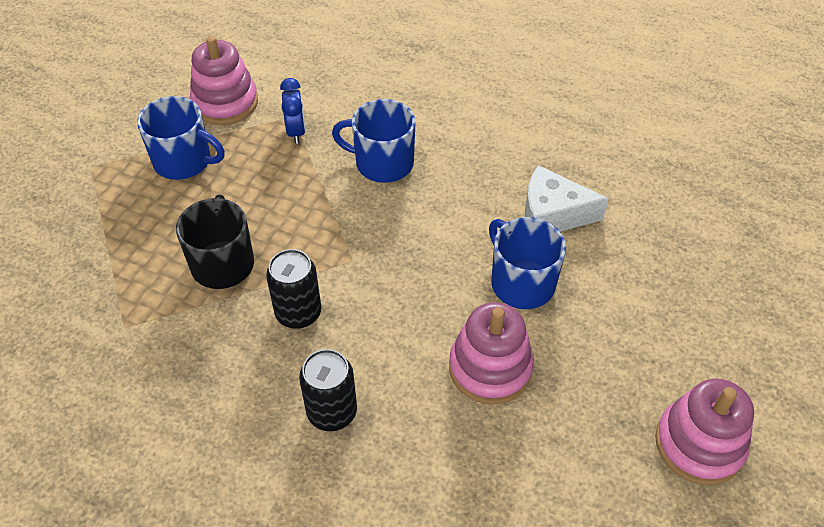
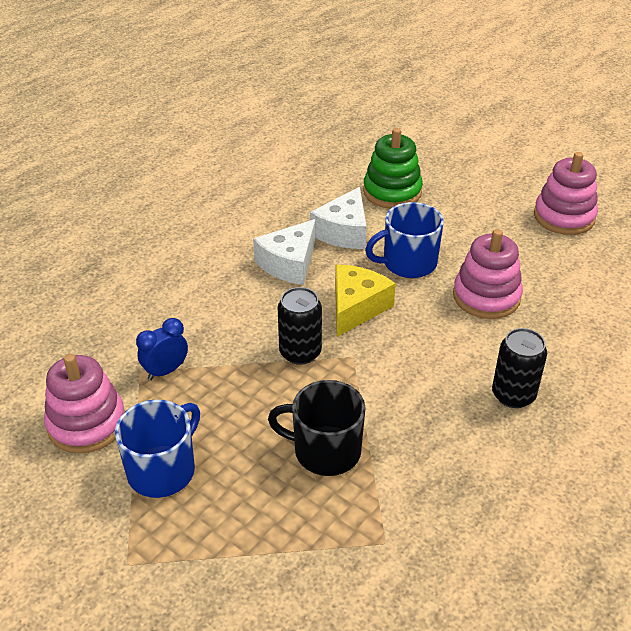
camera: 75 degrees left, 10 degrees down
(296, 132) = (165, 371): blue clock -> blue clock turned 45 degrees counterclockwise
(298, 313) = (403, 402): black can -> black can (300, 352)
(382, 163) = (240, 317): blue mug -> none
(427, 249) = (356, 307): none -> yellow cheese
(477, 181) = (289, 263): none -> white cheese
(653, 245) = (392, 192): none -> green stacking toy

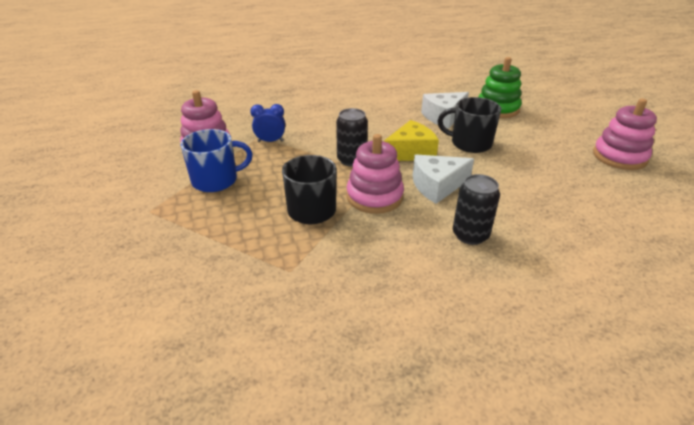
camera: 35 degrees right, 5 degrees down
(289, 263) = (393, 120): white cheese -> white cheese (437, 186)
(408, 263) = (469, 143): blue mug -> black mug
(486, 296) = (508, 177): pink stacking toy -> pink stacking toy (374, 197)

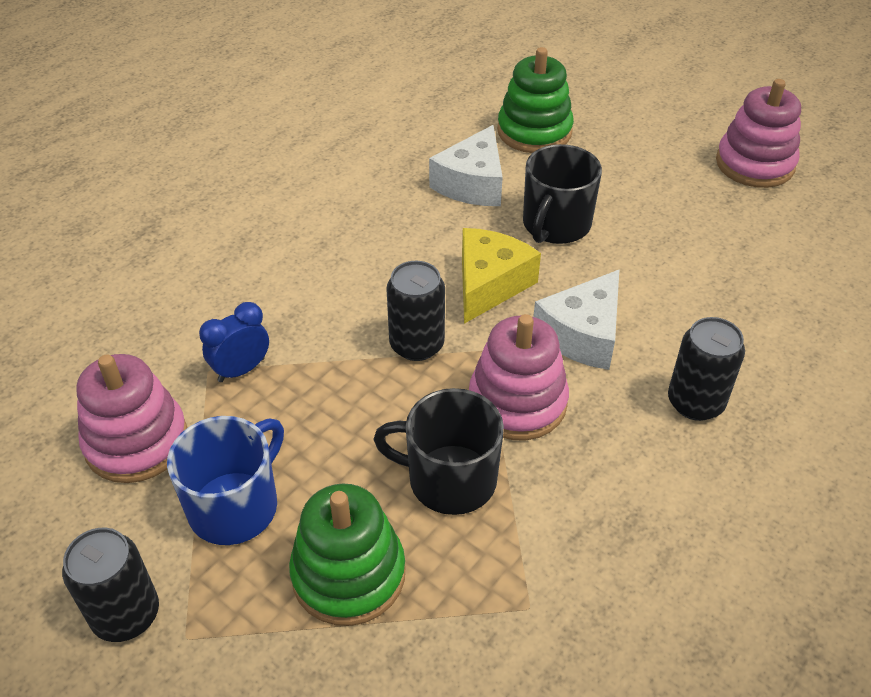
camera: 35 degrees left, 10 degrees up
(140, 194) = (126, 614): none -> black can
(230, 221) = (348, 574): none -> green stacking toy
(469, 143) = (555, 225): black mug -> black mug turned 45 degrees counterclockwise

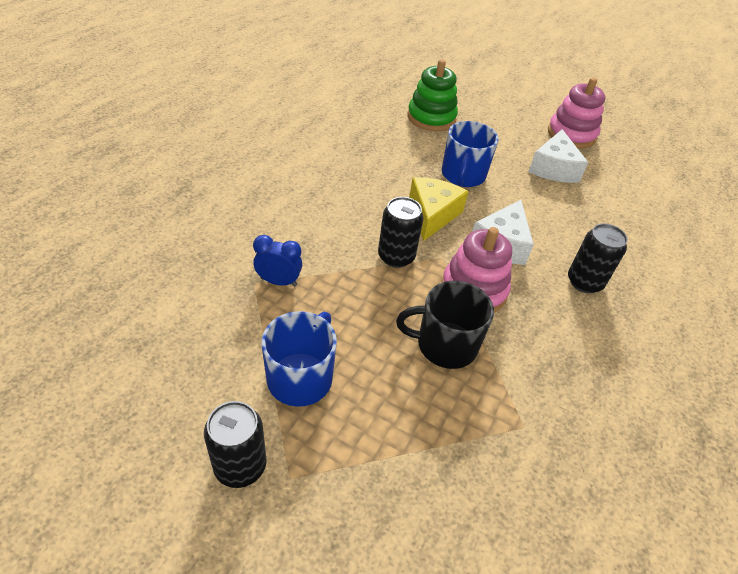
camera: 15 degrees left, 0 degrees up
(136, 441) = (215, 338): pink stacking toy -> none
(241, 370) = (278, 281): blue clock -> blue clock turned 60 degrees clockwise
(348, 574) = (395, 417): green stacking toy -> none
(472, 184) = (401, 151): white cheese -> white cheese (554, 168)
(555, 225) = (463, 175): black mug -> blue mug

